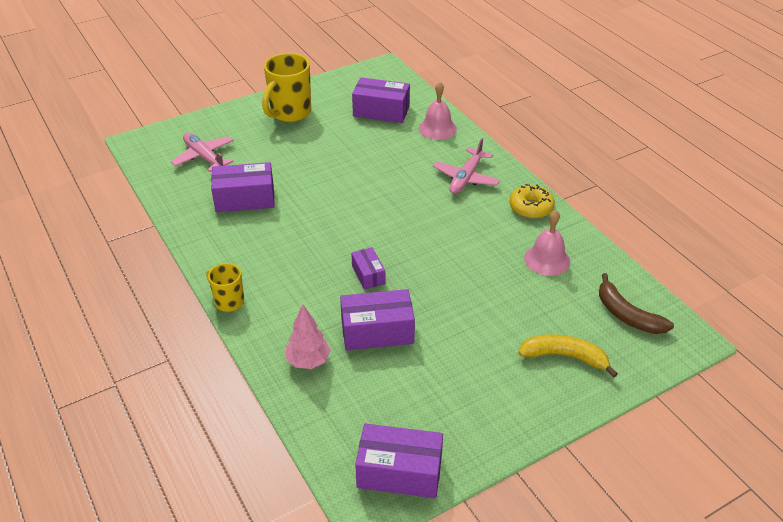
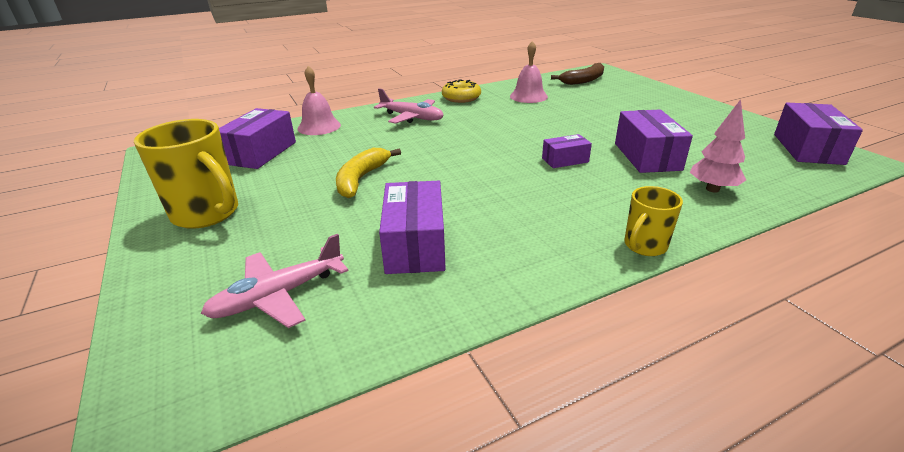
camera: 85 degrees left, 10 degrees down
(564, 357) = (636, 96): yellow banana -> yellow banana (361, 179)

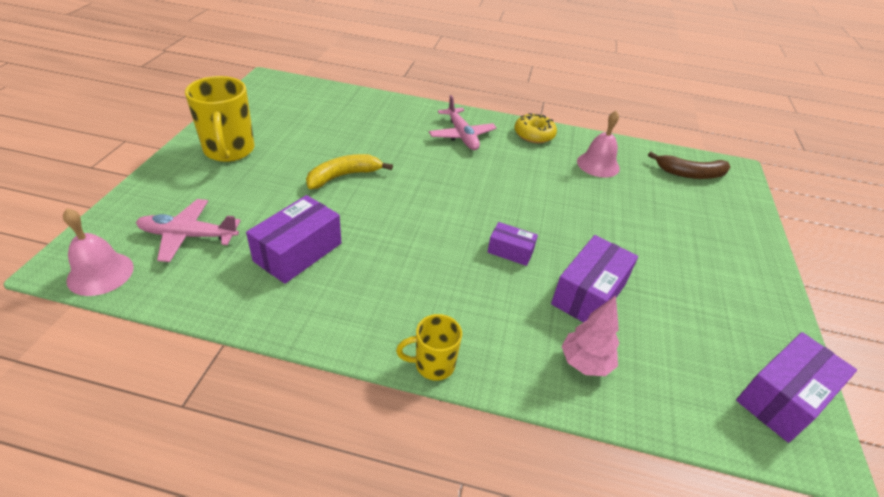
camera: 35 degrees right, 10 degrees up
(261, 153) = (318, 114): purple box -> none
(319, 126) = (385, 109): pink bell -> pink bell (100, 273)

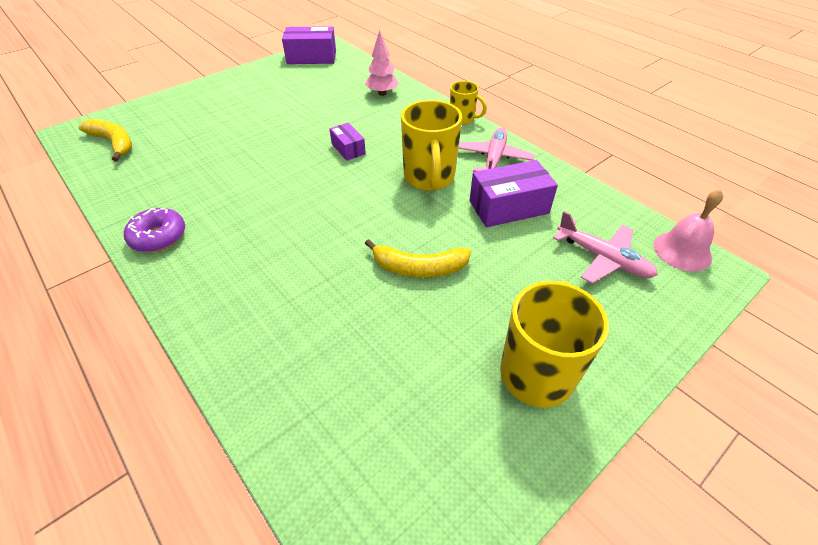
camera: 140 degrees left, 5 degrees up
(398, 251) = (429, 178): none -> yellow mug
(461, 135) = (233, 271): pink plane -> pink plane (494, 159)
(534, 135) = (158, 237): yellow donut -> purple donut
(589, 293) = (334, 113): purple box -> none
(598, 164) = (166, 180): pink bell -> none
(690, 174) = (114, 143): brown banana -> yellow banana

